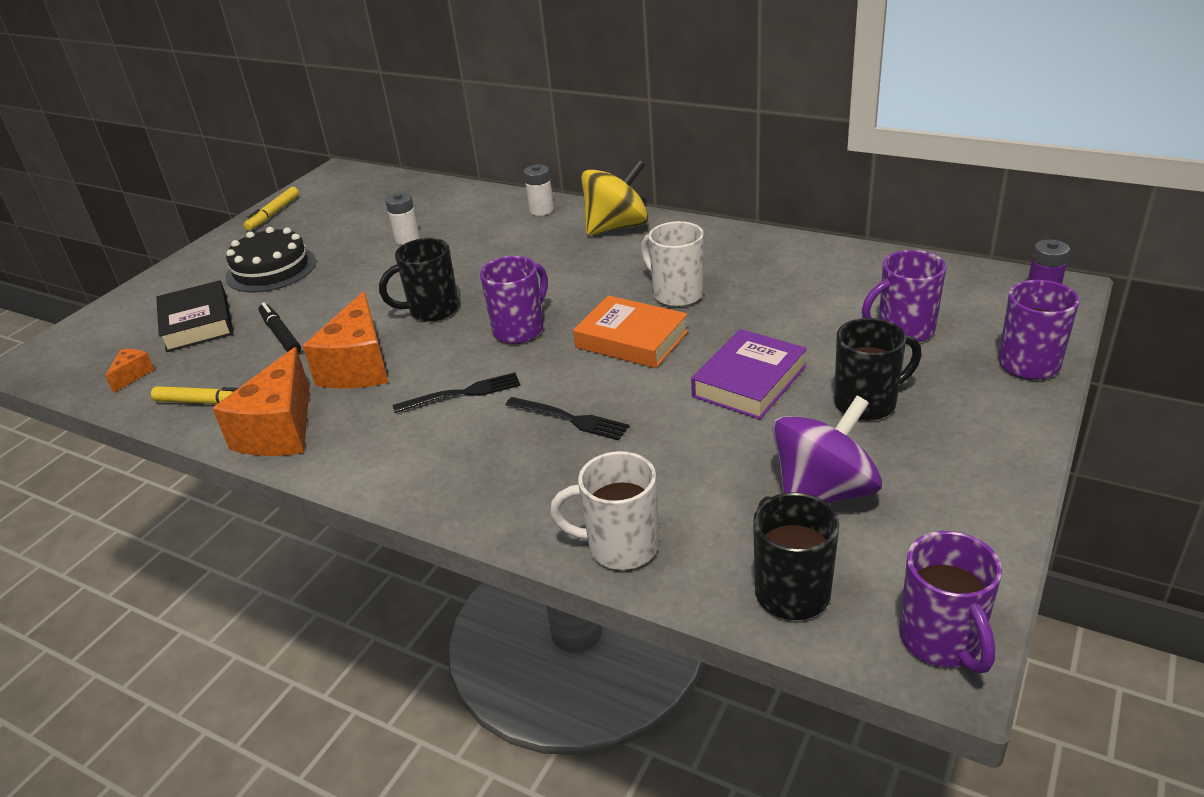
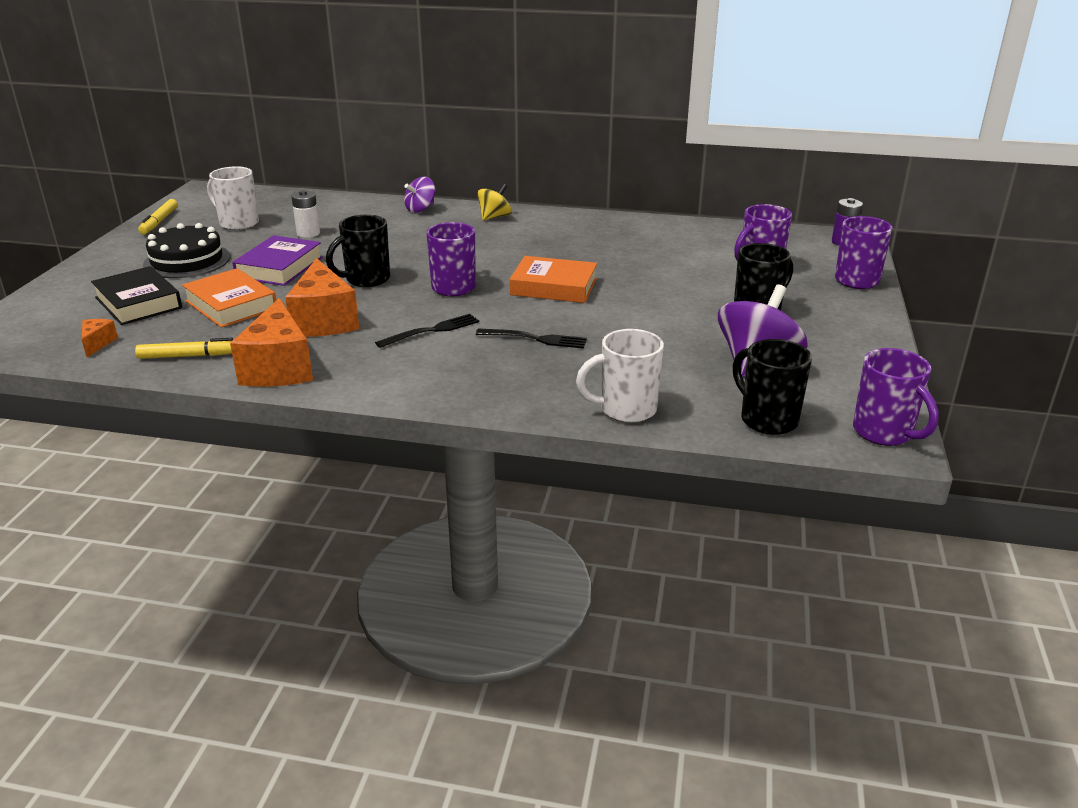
camera: 20 degrees left, 5 degrees down
(281, 335) = (231, 305): black marker -> orange book
(541, 210) = (420, 209): white battery -> purple spinning top
(617, 227) = (494, 217): yellow spinning top -> yellow spinning top, size x0.57
(676, 294) = (572, 257): white mug -> white mug (238, 223)
(749, 381) = (663, 305): purple book -> purple book (279, 267)

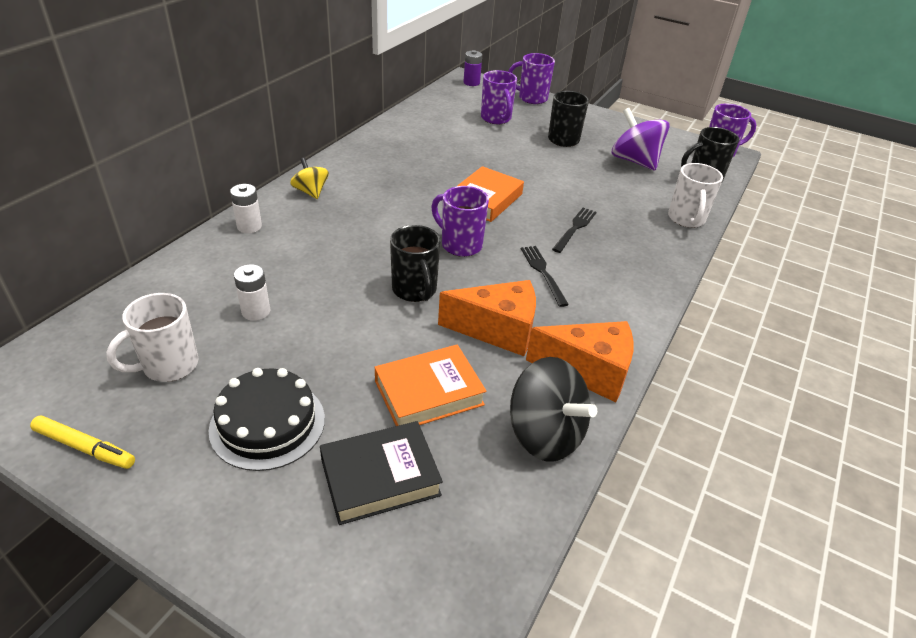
camera: 75 degrees left, 10 degrees up
(97, 343) = (486, 519): orange cheese -> none
(190, 356) = (545, 434): yellow marker -> black spinning top
(279, 267) = (344, 345): purple book -> none
(420, 209) = (249, 226): purple spinning top -> white battery

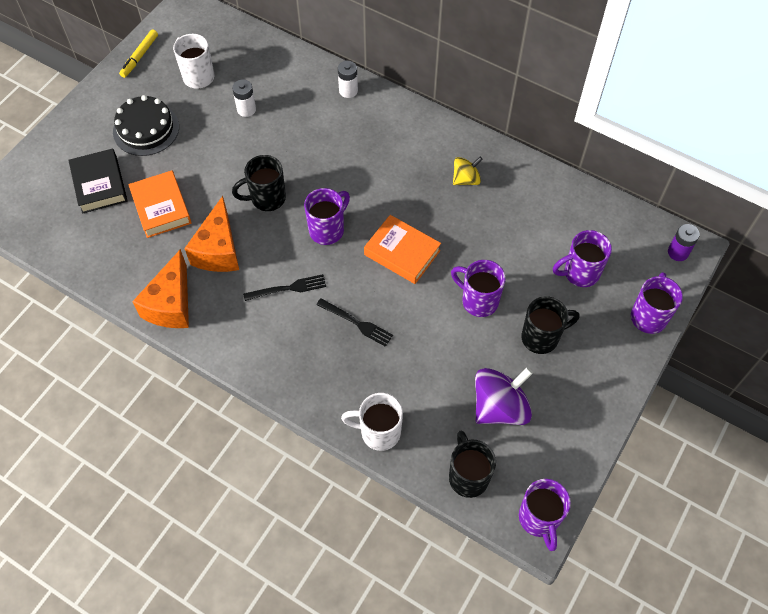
camera: 95 degrees right, 20 degrees up
(311, 192) = (403, 123): yellow spinning top -> yellow spinning top (466, 179)
(533, 163) = (478, 300): none -> purple mug
(545, 434) = (118, 270): black spinning top -> none

